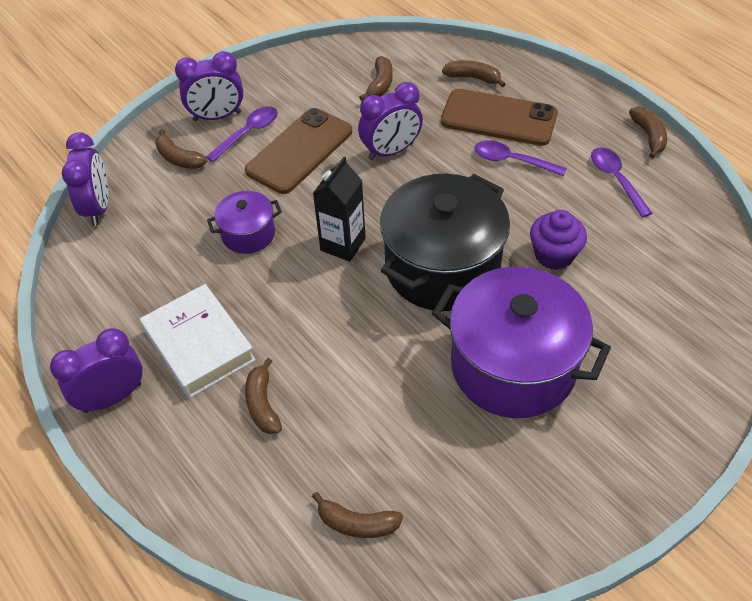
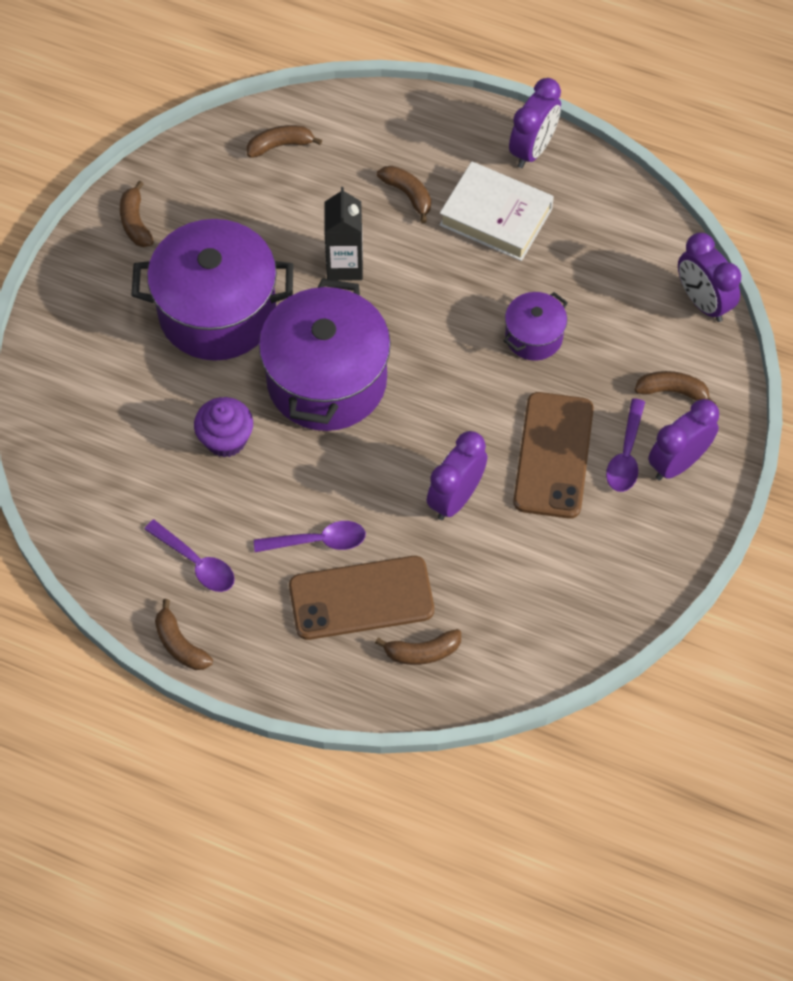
camera: 150 degrees right, 10 degrees up
(343, 244) = (435, 364): black carton -> black carton (344, 265)
(380, 84) = (526, 592): brown banana -> brown banana (135, 222)
(442, 267) = (327, 380): black pot -> purple pot

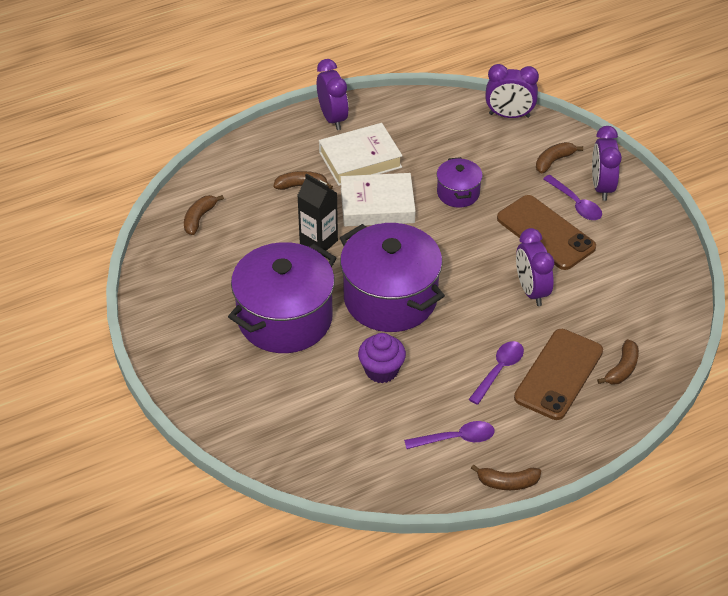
camera: 50 degrees left, 15 degrees down
(135, 222) = (173, 318): brown banana -> none
(444, 278) = (377, 205): none -> white book

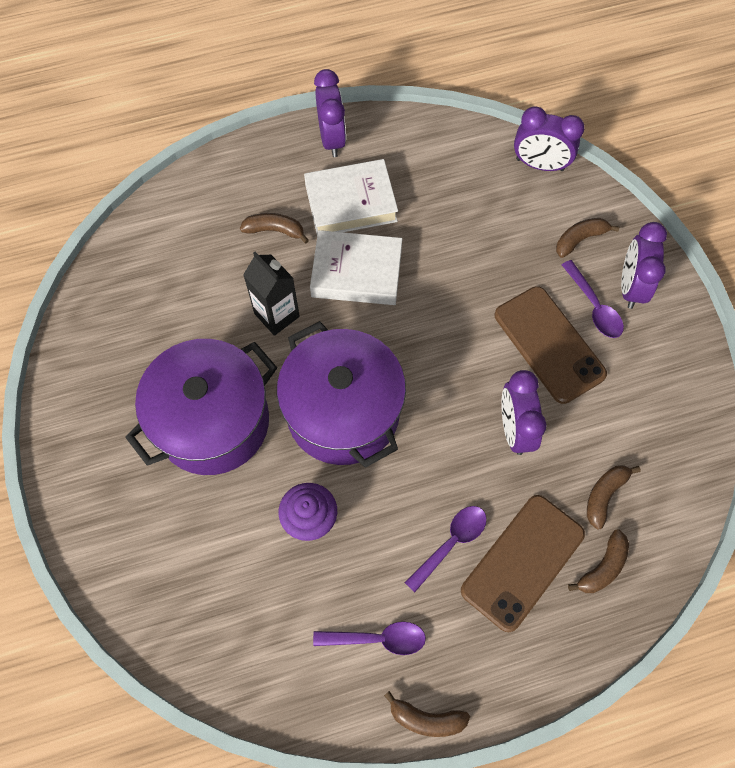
camera: 10 degrees right, 20 degrees up
(199, 218) = (147, 259): brown banana -> brown banana (604, 495)
(458, 193) = (456, 269): purple pot -> none

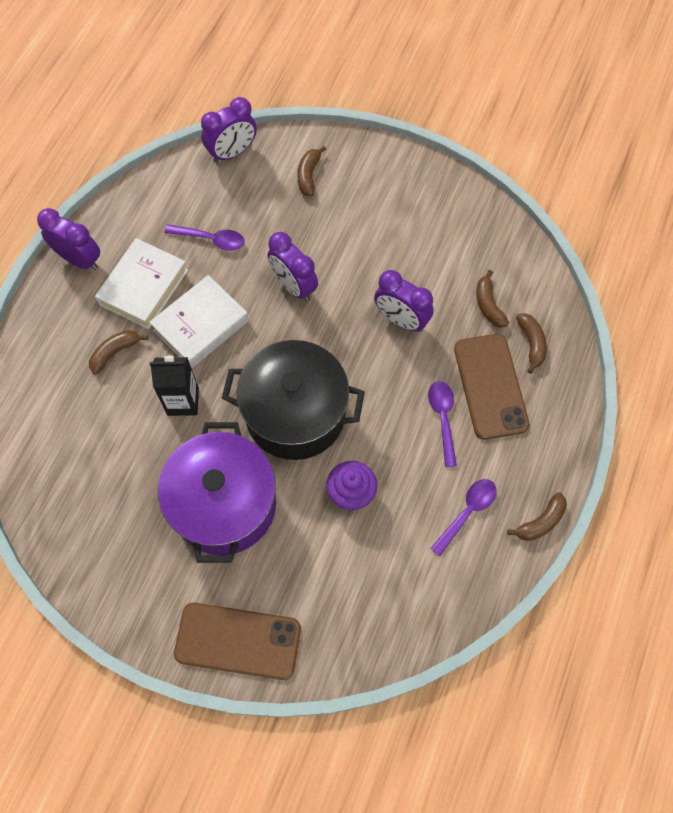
camera: 50 degrees left, 0 degrees up
(343, 412) = (295, 414): purple pot -> black pot
(549, 344) = (363, 253): brown phone -> brown phone (238, 641)
(594, 307) = (362, 207): purple spoon -> purple spoon (211, 239)
(630, 286) = (368, 175): purple clock -> purple clock (294, 286)

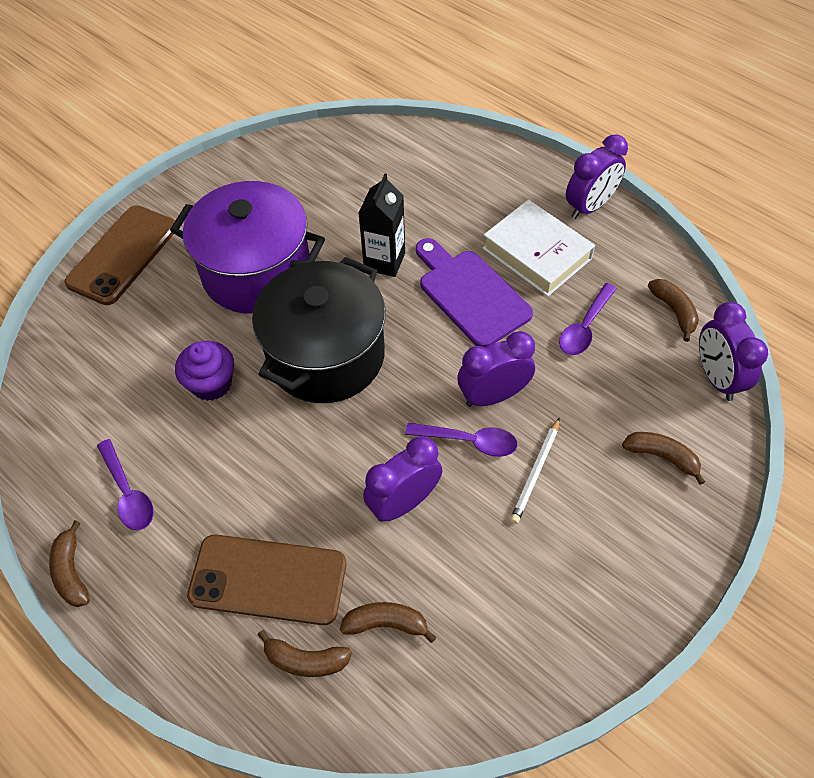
camera: 110 degrees right, 10 degrees down
(115, 352) = (464, 217): brown banana -> brown banana (674, 311)
(201, 325) = (470, 294): white book -> purple cutting board
(347, 245) = (536, 472): none -> white pencil
(442, 418) = (252, 506): purple spoon -> purple spoon (469, 441)

